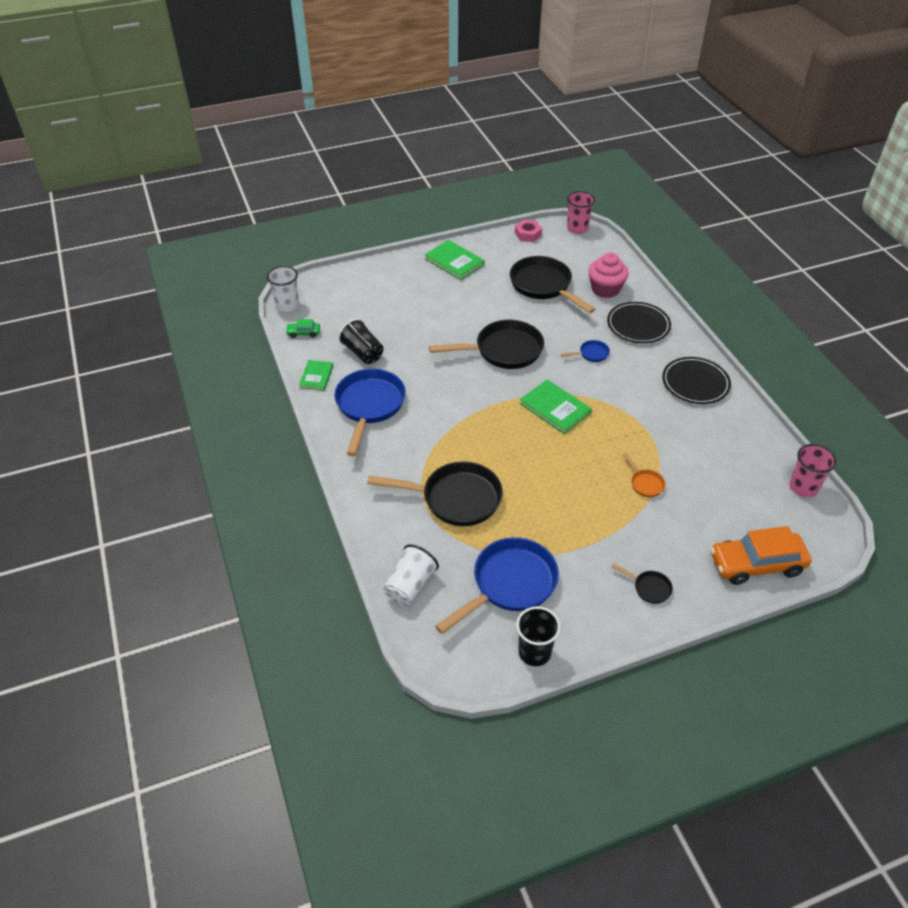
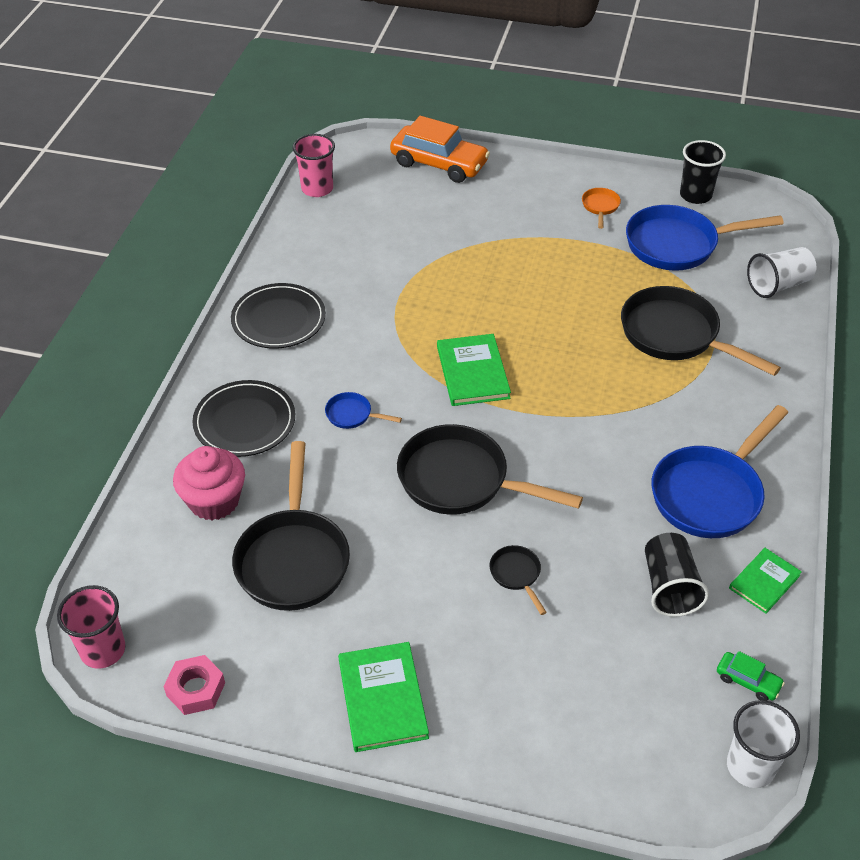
camera: 145 degrees left, 0 degrees up
(645, 483) = (460, 258): orange pan -> orange pan (600, 207)
(649, 588) = (551, 189): black pan -> black pan (516, 575)

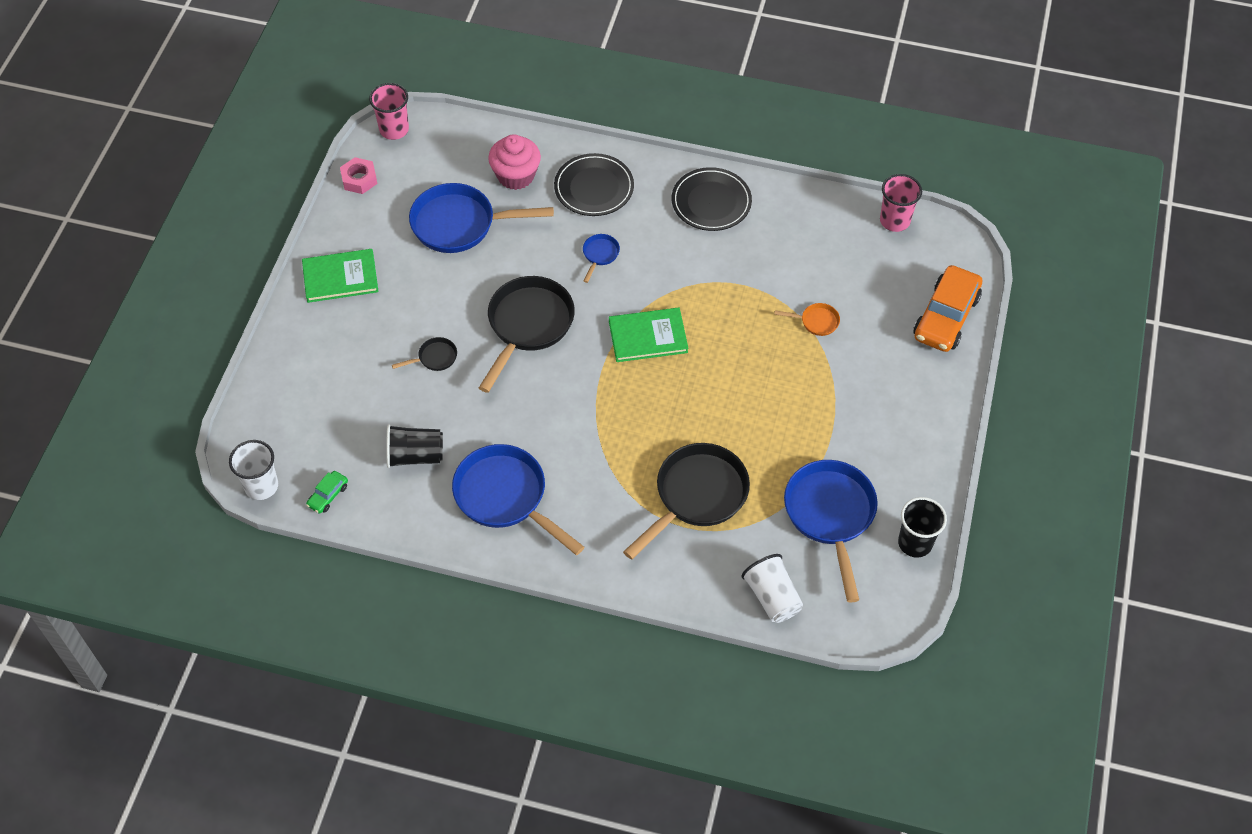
camera: 90 degrees right, 10 degrees up
(293, 558) = (460, 224): black pan -> blue pan
(600, 207) = (887, 452): orange pan -> orange pan (816, 321)
(764, 582) = (414, 522): green book -> none

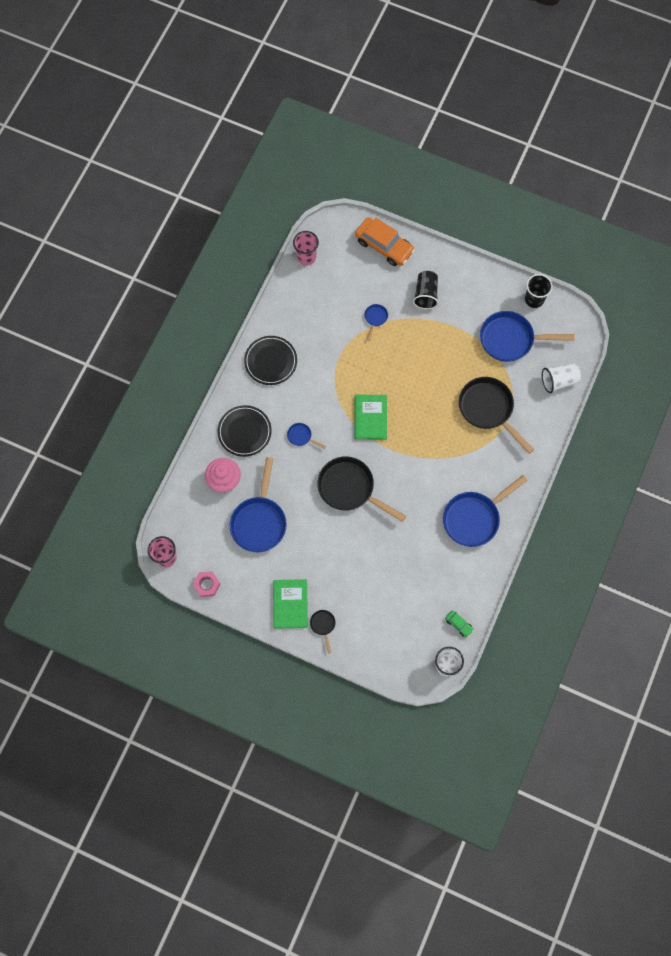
camera: 80 degrees left, 15 degrees up
(415, 456) = (437, 569): black cup -> black cup (425, 294)
(434, 358) = (365, 549): black pan -> black pan (323, 625)
(816, 321) = (375, 318): orange pan -> blue pan

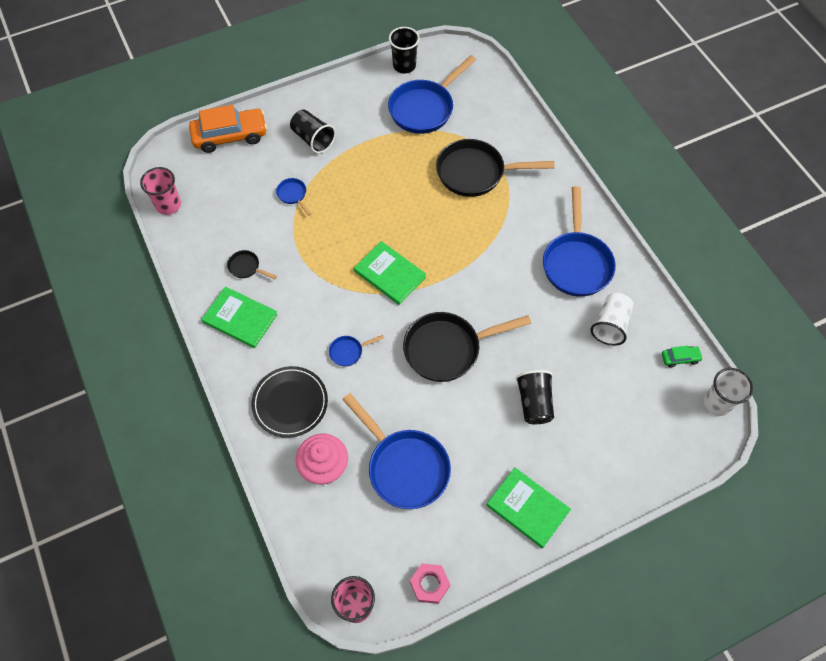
camera: 50 degrees left, 10 degrees down
(270, 361) = (240, 318): black plate -> green book
(323, 625) = (579, 492): black pan -> black pan (246, 267)
(357, 562) = (534, 403): none -> black cup
(559, 381) = (500, 102): white cup -> white cup (610, 325)

